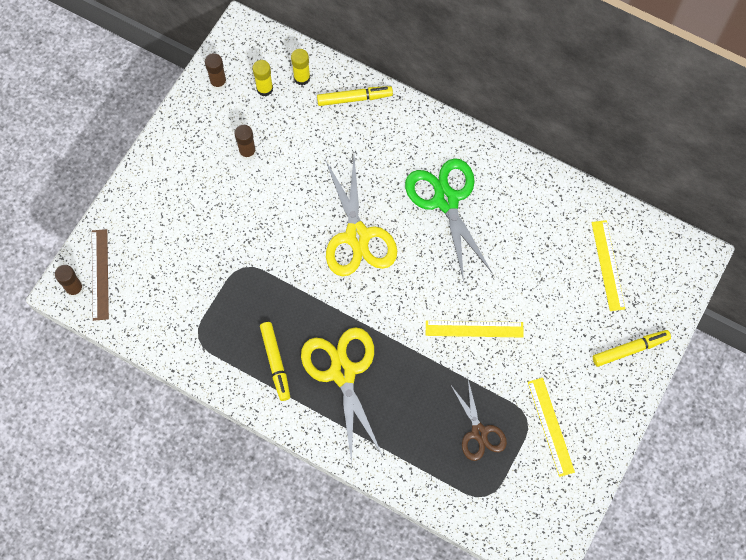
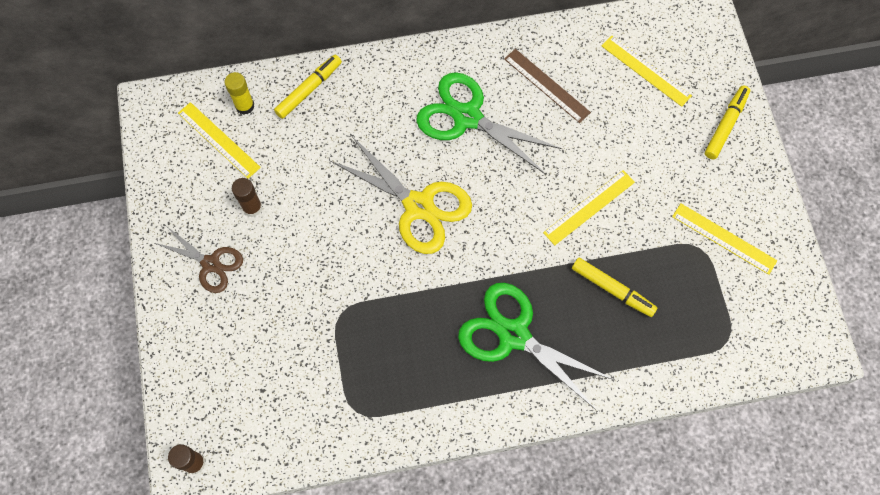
camera: 40 degrees left, 0 degrees up
(99, 274) = (207, 429): brown ruler -> brown ruler (546, 85)
(218, 82) = (169, 166): brown glue stick -> none
(265, 89) = (218, 140): yellow glue stick -> yellow ruler
(275, 362) = (446, 375): yellow marker -> yellow marker (612, 289)
(342, 372) = (514, 335): yellow scissors -> green scissors
(479, 432) = (673, 291): brown scissors -> brown scissors (210, 264)

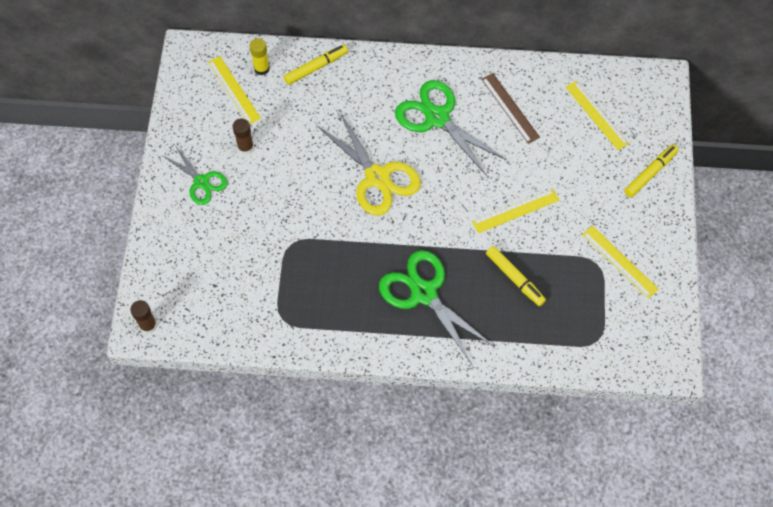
camera: 15 degrees right, 5 degrees down
(210, 264) = (201, 182): brown scissors -> green scissors

